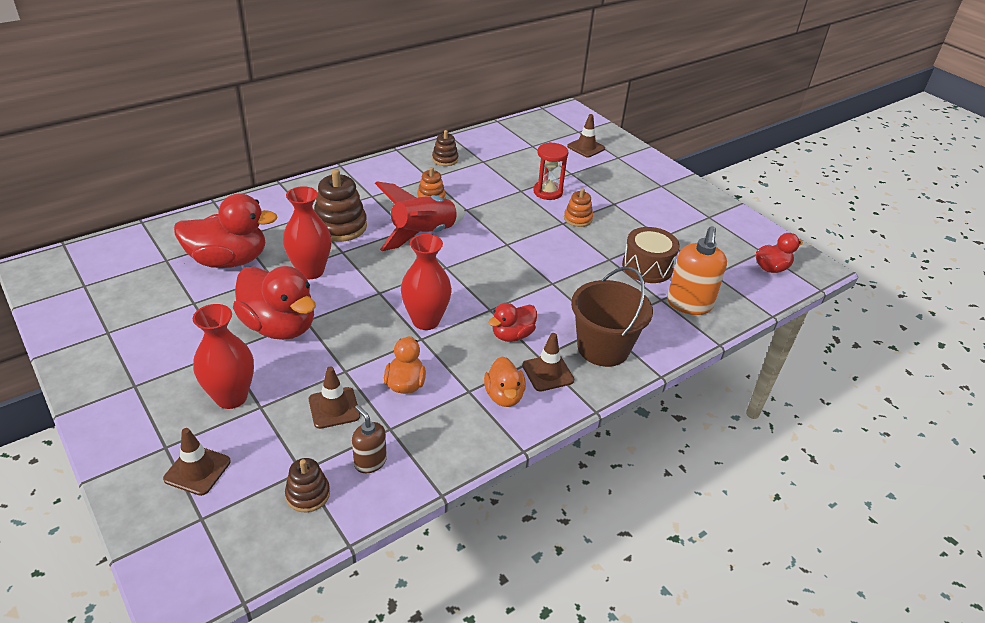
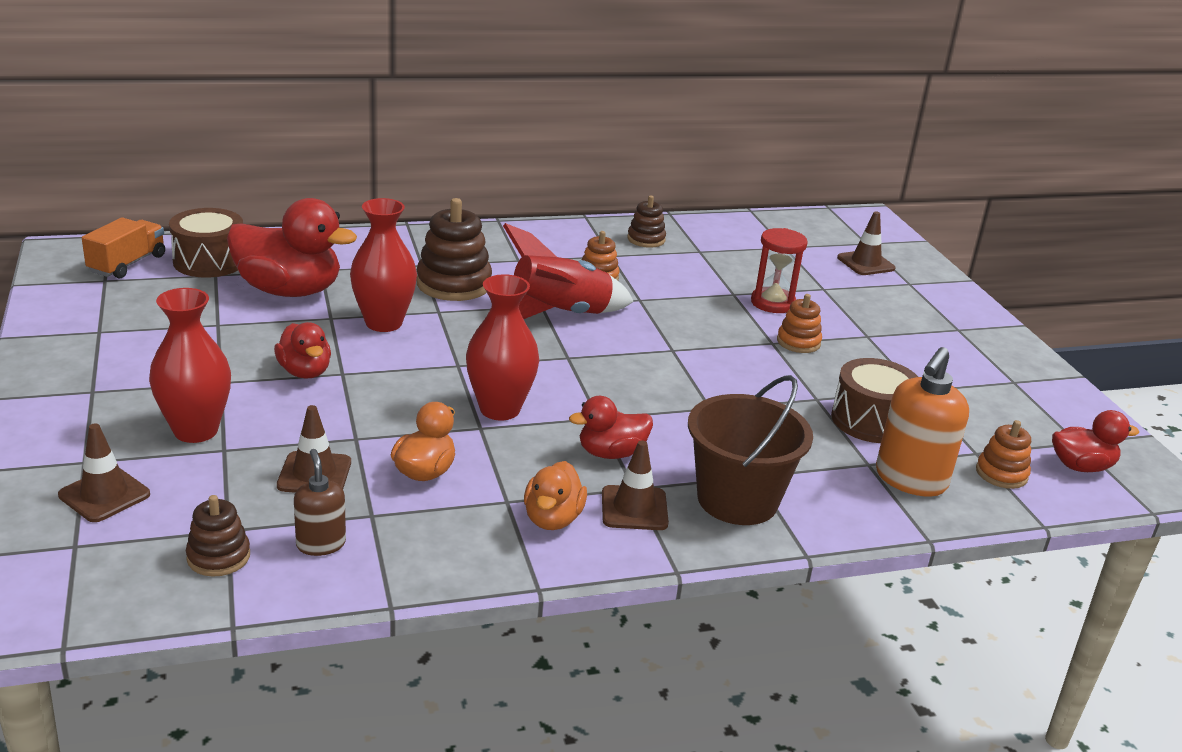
camera: 20 degrees right, 10 degrees down
(93, 267) = (127, 264): none -> orange truck
(155, 249) = (209, 261): none -> brown drum
(279, 326) = (305, 372): red duck -> red duck, size x0.55
(734, 285) = (1001, 474): none -> orange stacking toy

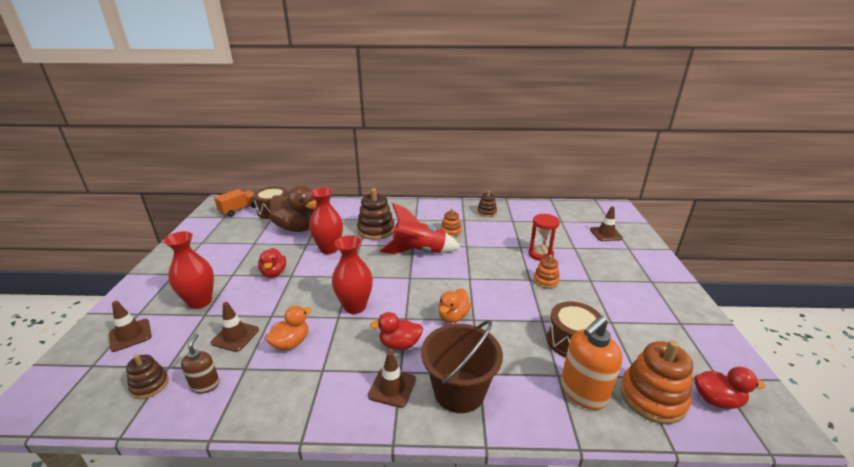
camera: 20 degrees right, 0 degrees up
(289, 291) = (297, 228): red duck -> brown duck
(552, 519) = (340, 388): orange duck -> orange duck (453, 316)
(1001, 474) = (652, 397): orange stacking toy -> orange stacking toy, size x1.77

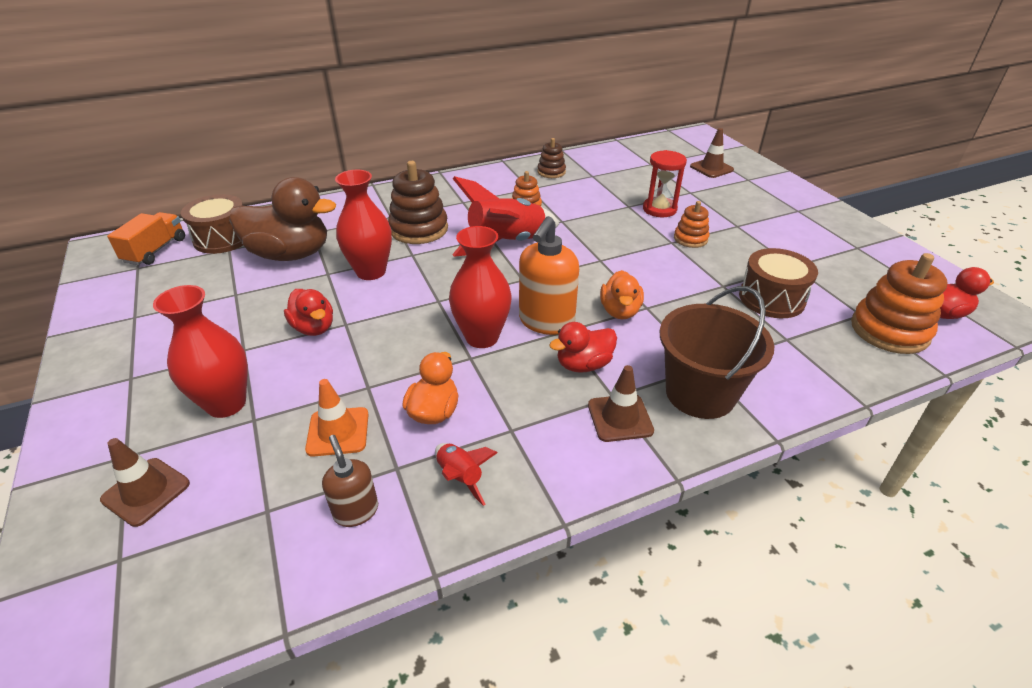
camera: 25 degrees left, 10 degrees up
(150, 385) = (261, 546): brown stacking toy -> none
(235, 336) = (338, 432): brown traffic cone -> orange traffic cone
(271, 388) = (460, 477): none -> red rocket
(583, 392) = (825, 348): orange soap dispenser -> orange soap dispenser (546, 321)

